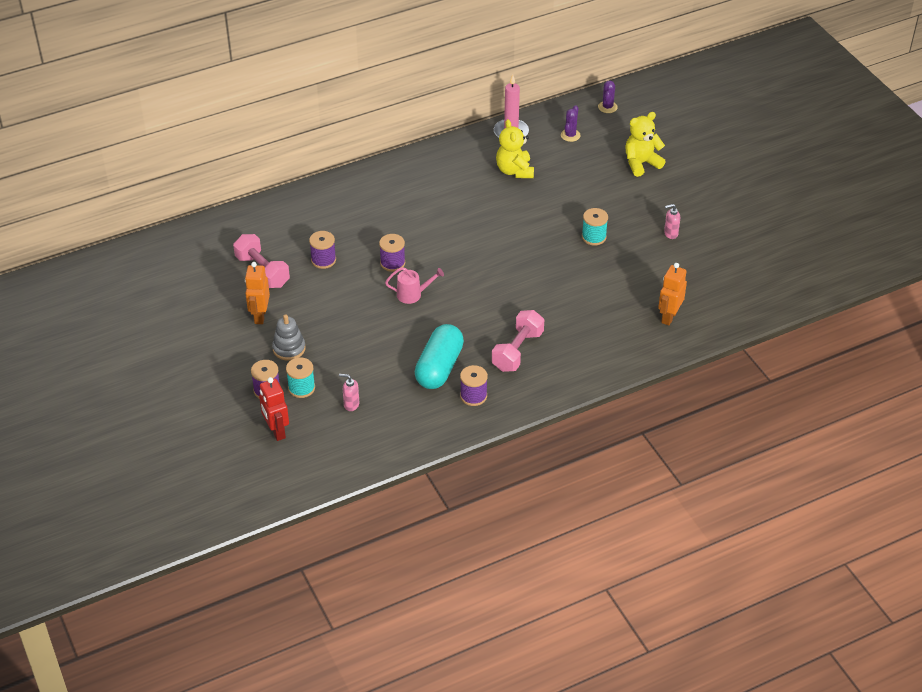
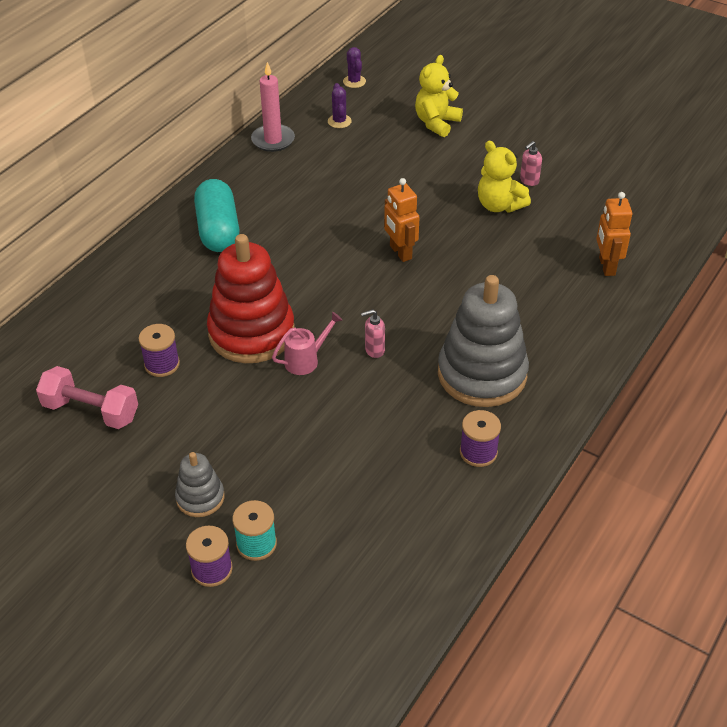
camera: 30 degrees left, 0 degrees up
(260, 316) = (129, 471): orange robot -> orange robot (400, 252)
(276, 431) = (267, 623): red robot -> none
(351, 405) = (338, 535): pink soap dispenser -> pink soap dispenser (374, 350)
(392, 263) = (251, 333): purple spool -> red stacking toy
(439, 367) = (409, 435): turquoise capsule -> turquoise capsule (218, 230)
(514, 171) = (310, 178): yellow teddy bear -> yellow teddy bear (499, 205)
(517, 351) = (482, 374): pink dumbbell -> grey stacking toy
(594, 237) = (454, 214): turquoise spool -> none

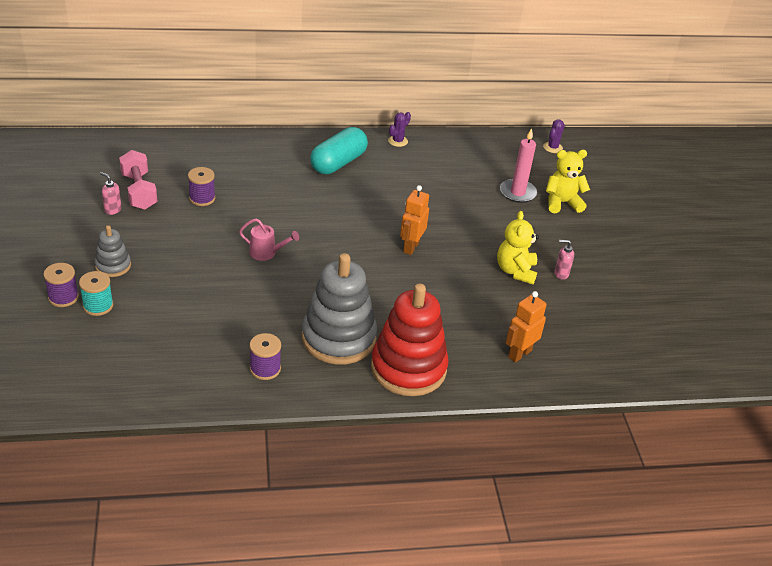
camera: 45 degrees right, 5 degrees down
(251, 333) = (265, 220): red stacking toy -> red stacking toy (408, 368)
(273, 140) = (448, 143): pink candle -> pink candle (517, 193)
(339, 121) = (503, 160): purple cactus -> purple cactus (397, 141)
(374, 350) = (307, 278): pink soap dispenser -> pink soap dispenser (112, 210)

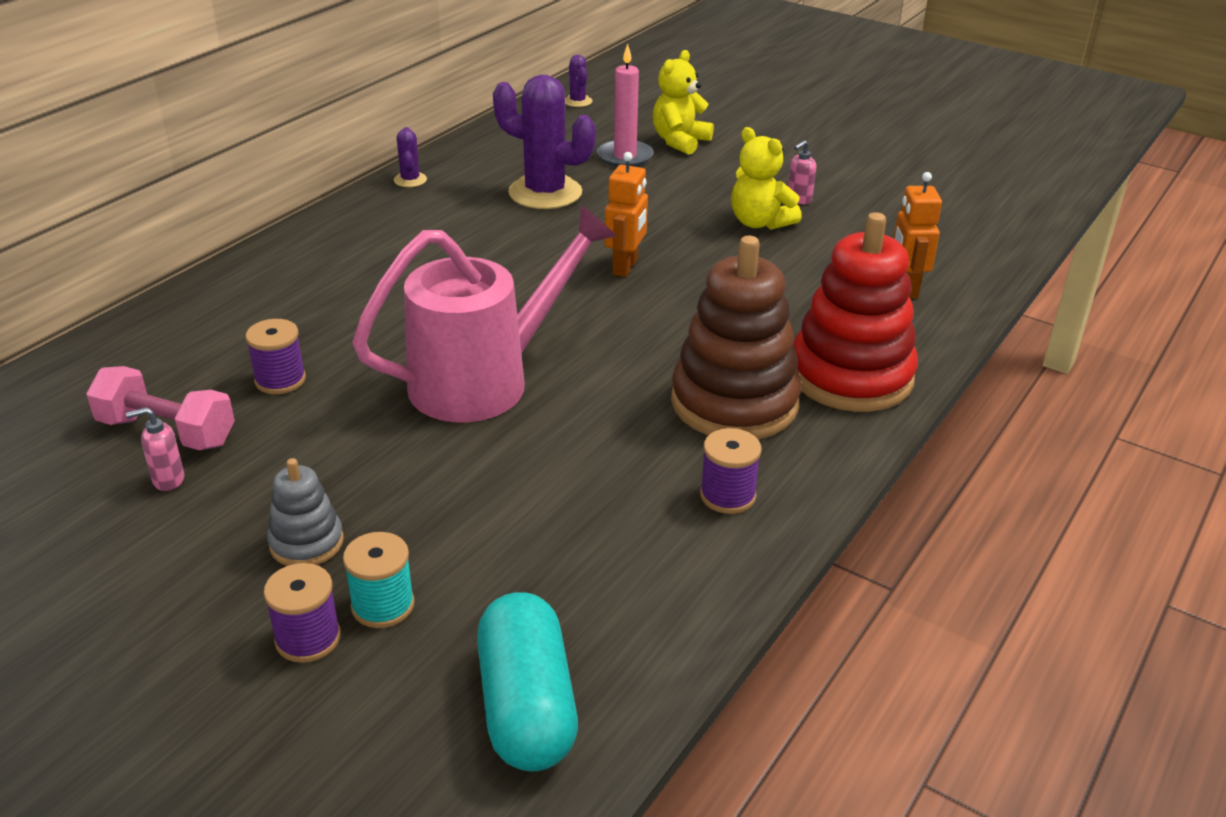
camera: 45 degrees left, 5 degrees down
(266, 253) = (485, 380): pink watering can -> pink watering can, size x2.45
(338, 163) = (383, 238): turquoise capsule -> turquoise capsule (526, 706)
(338, 338) = (734, 402): grey stacking toy -> brown stacking toy
(411, 247) = (625, 267): orange robot -> orange robot turned 135 degrees counterclockwise
(444, 186) = (545, 193): none -> purple cactus

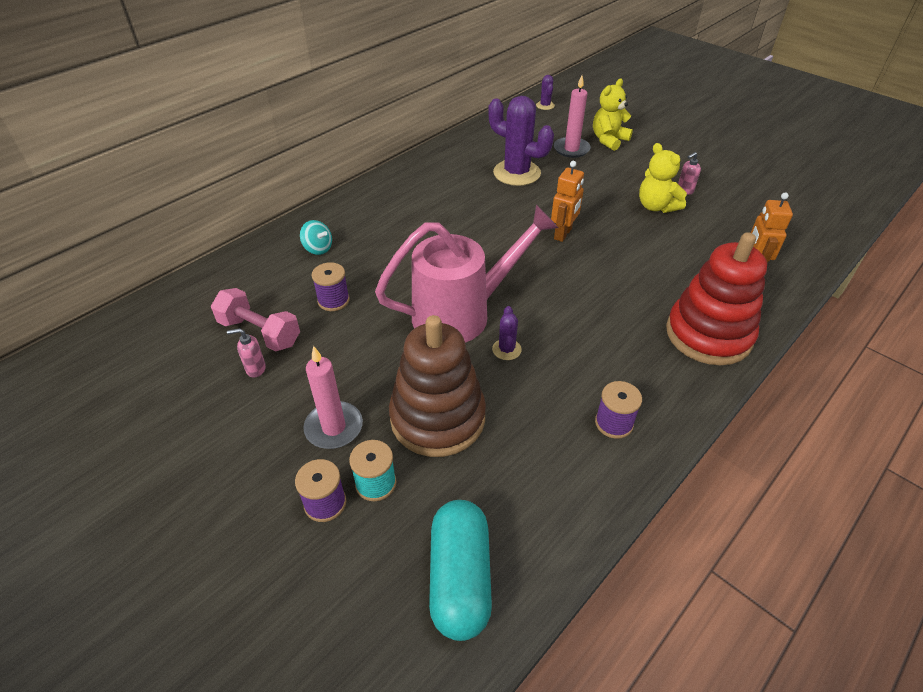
camera: 10 degrees right, 10 degrees up
(244, 313) = (318, 248): none -> turquoise spinning top
(306, 543) = (334, 427): grey stacking toy -> pink candle
(410, 180) = (432, 157): purple cactus -> purple cactus (506, 349)
(734, 402) = (625, 348): brown stacking toy -> brown stacking toy (437, 418)

